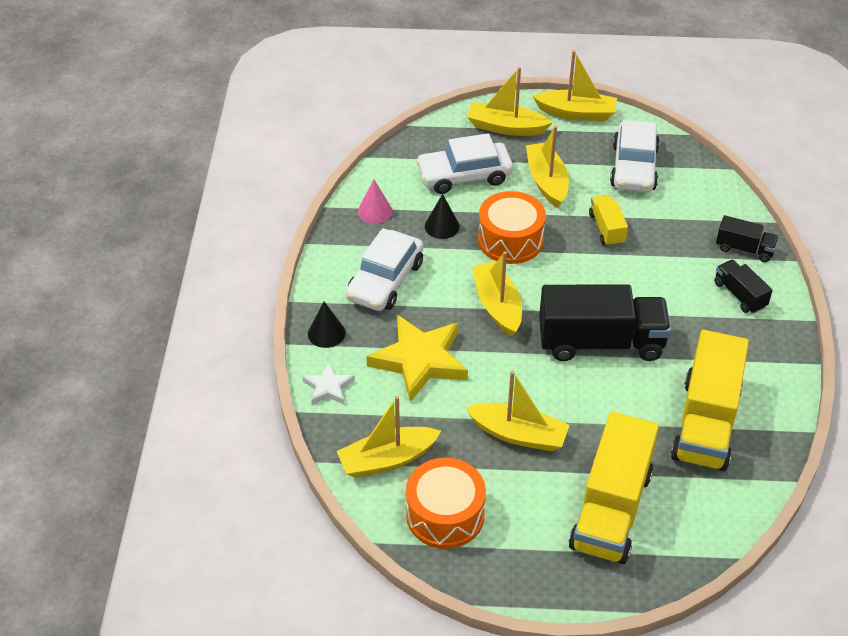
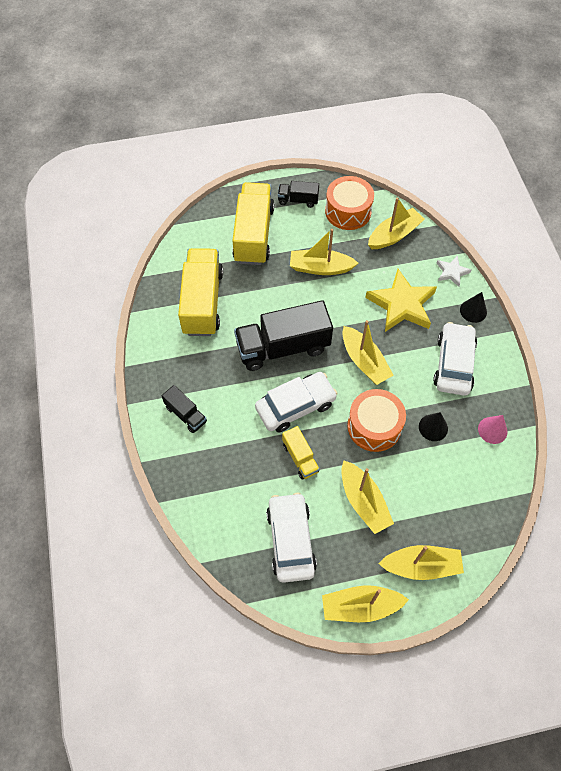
camera: 165 degrees right, 15 degrees up
(464, 176) = (436, 490): white car -> white car (295, 406)
(744, 249) = (184, 463): black truck -> black truck (298, 200)

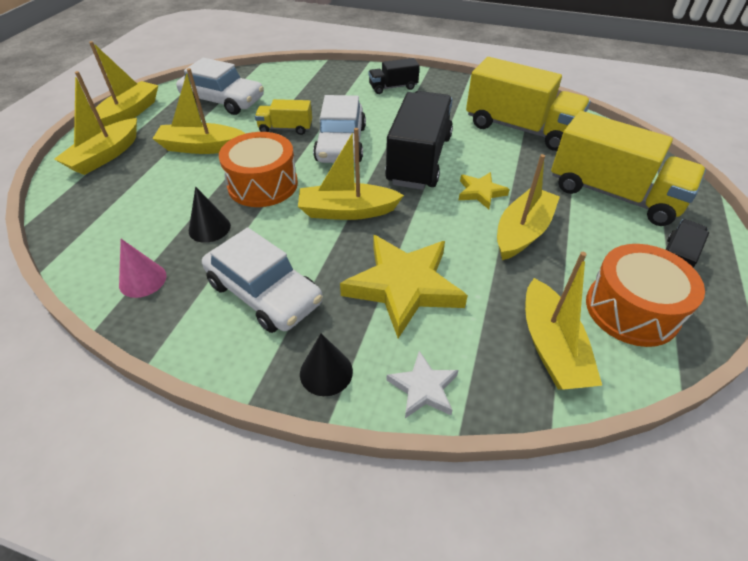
camera: 120 degrees right, 15 degrees down
(296, 299) = (480, 192): none -> yellow star

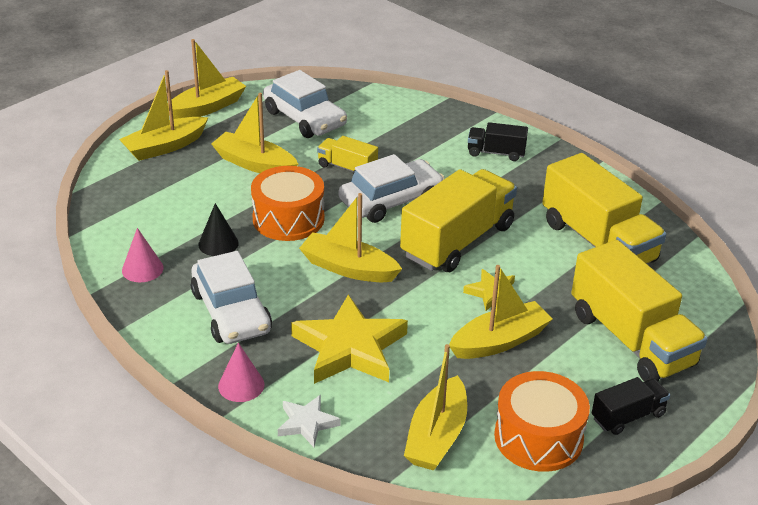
camera: 25 degrees right, 10 degrees down
(326, 372) = (241, 385): black cone -> pink cone
(341, 144) = (391, 201): white car -> white car turned 150 degrees counterclockwise
(419, 160) = (457, 241): black truck -> yellow truck

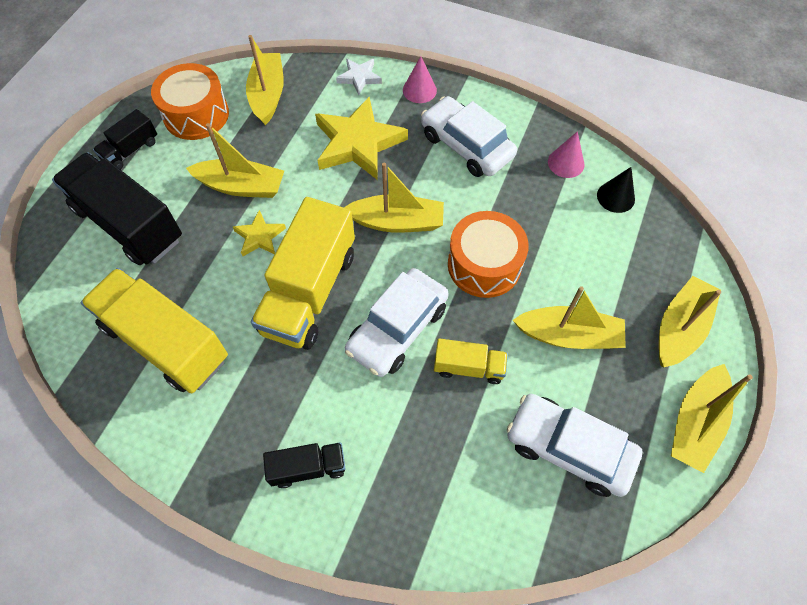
camera: 160 degrees right, 25 degrees up
(218, 243) = (526, 211): black cone -> black cone (615, 197)
(499, 341) = (241, 186): yellow boat -> yellow boat turned 120 degrees counterclockwise
(631, 339) = (129, 224): yellow truck -> black truck

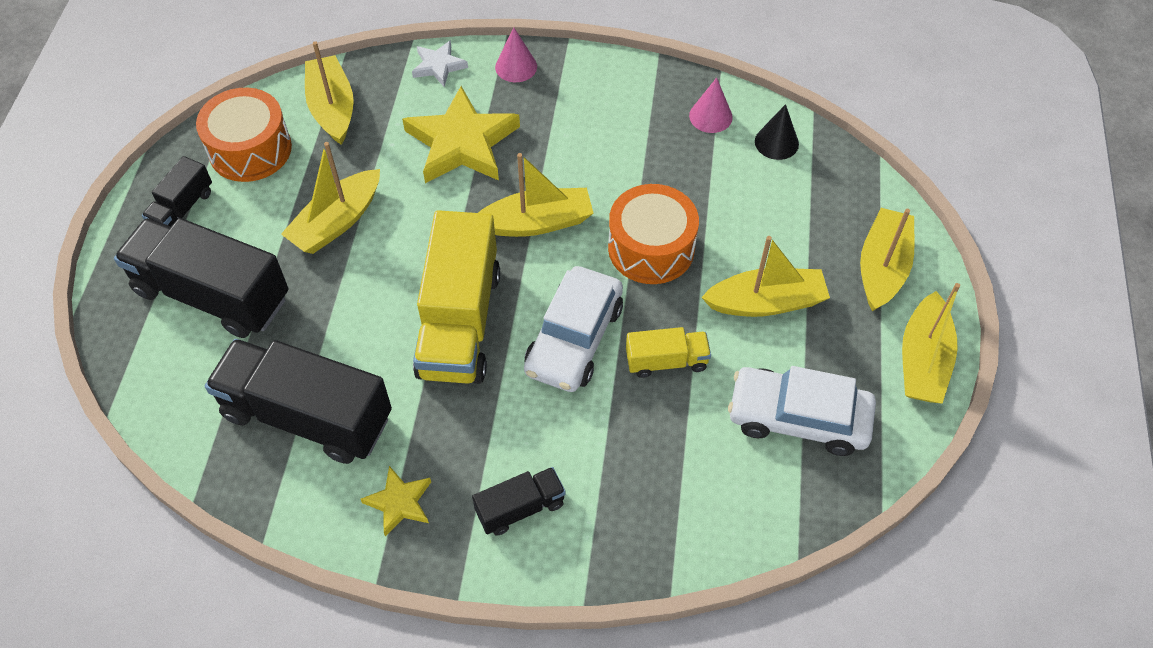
camera: 15 degrees left, 5 degrees down
(166, 342) = (307, 416): yellow truck -> black truck
(241, 186) = (337, 222): yellow boat -> yellow boat turned 135 degrees clockwise
(259, 236) = (379, 274): yellow star -> yellow star (399, 502)
(466, 146) = (591, 120): white car -> none

